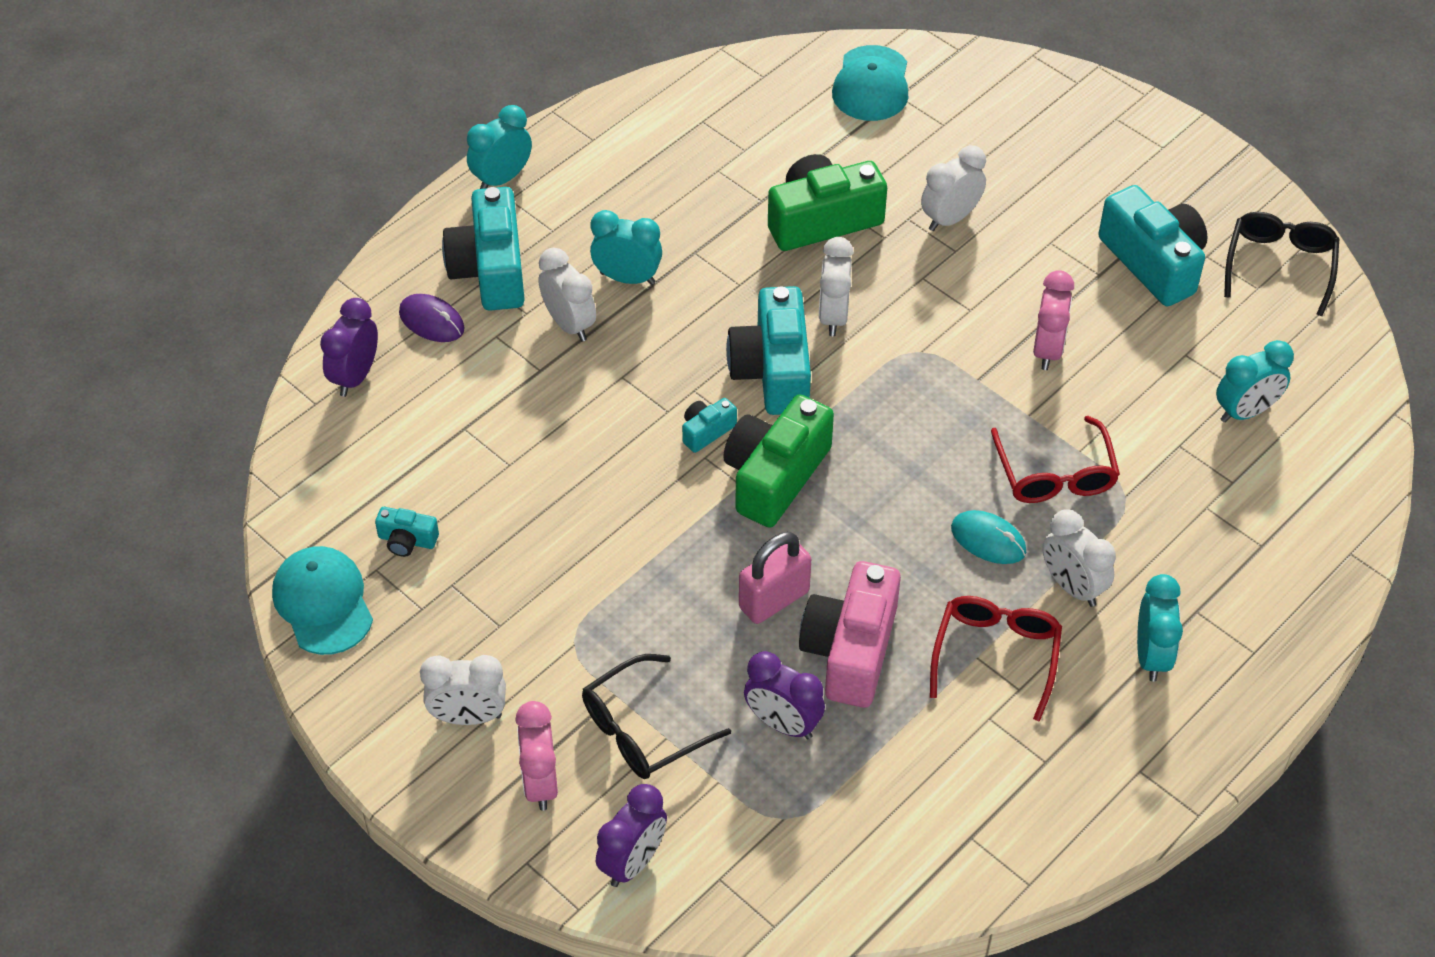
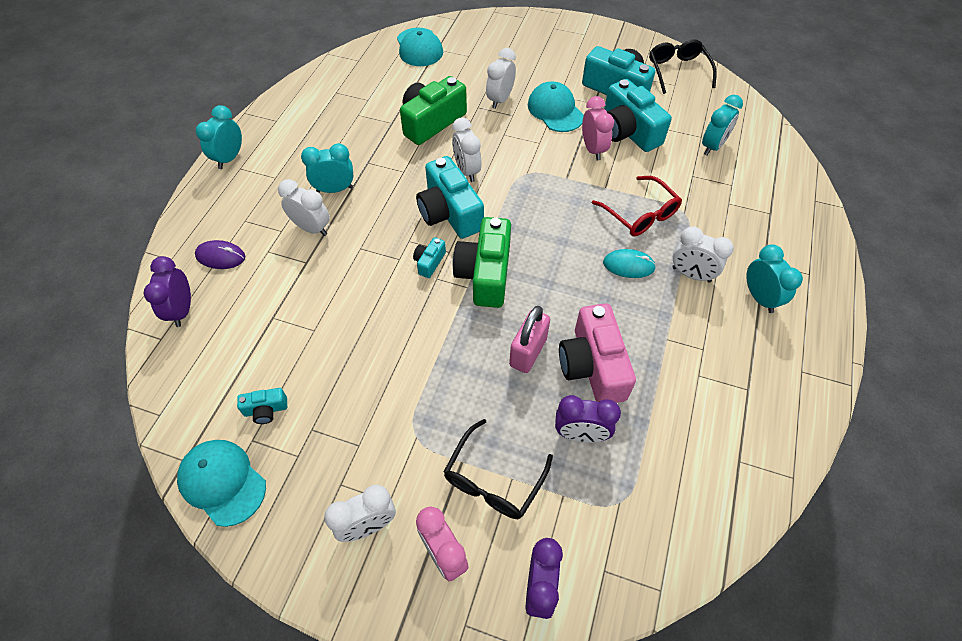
camera: 25 degrees left, 5 degrees up
(490, 269) = (246, 212): turquoise camera -> turquoise camera (628, 131)
(996, 655) = (677, 333): red glasses -> none
(1028, 266) = (555, 110): none -> turquoise cap

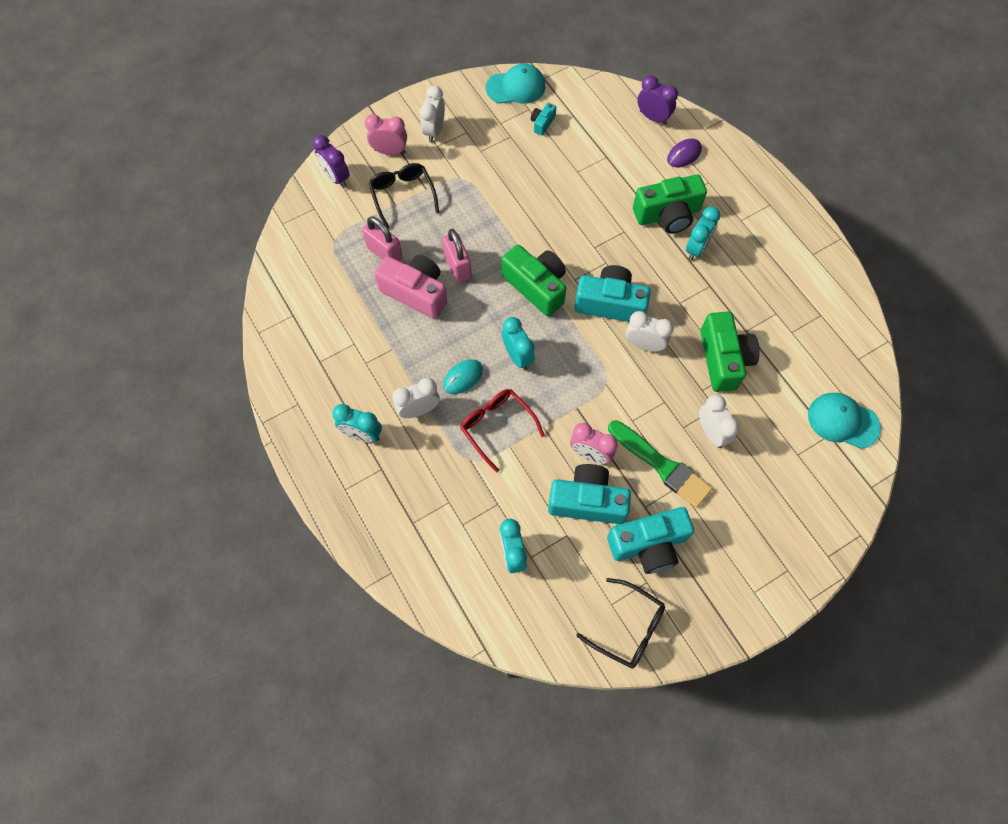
camera: 130 degrees right, 10 degrees up
(230, 158) = (787, 203): turquoise clock -> turquoise clock (517, 356)
(312, 228) = (667, 215): white clock -> green camera
(429, 262) = (575, 262): turquoise camera -> none
(555, 110) = (661, 465): turquoise cap -> green brush
(580, 434) = (384, 252): purple clock -> pink padlock
(640, 214) = (497, 427): red glasses -> red glasses turned 45 degrees clockwise

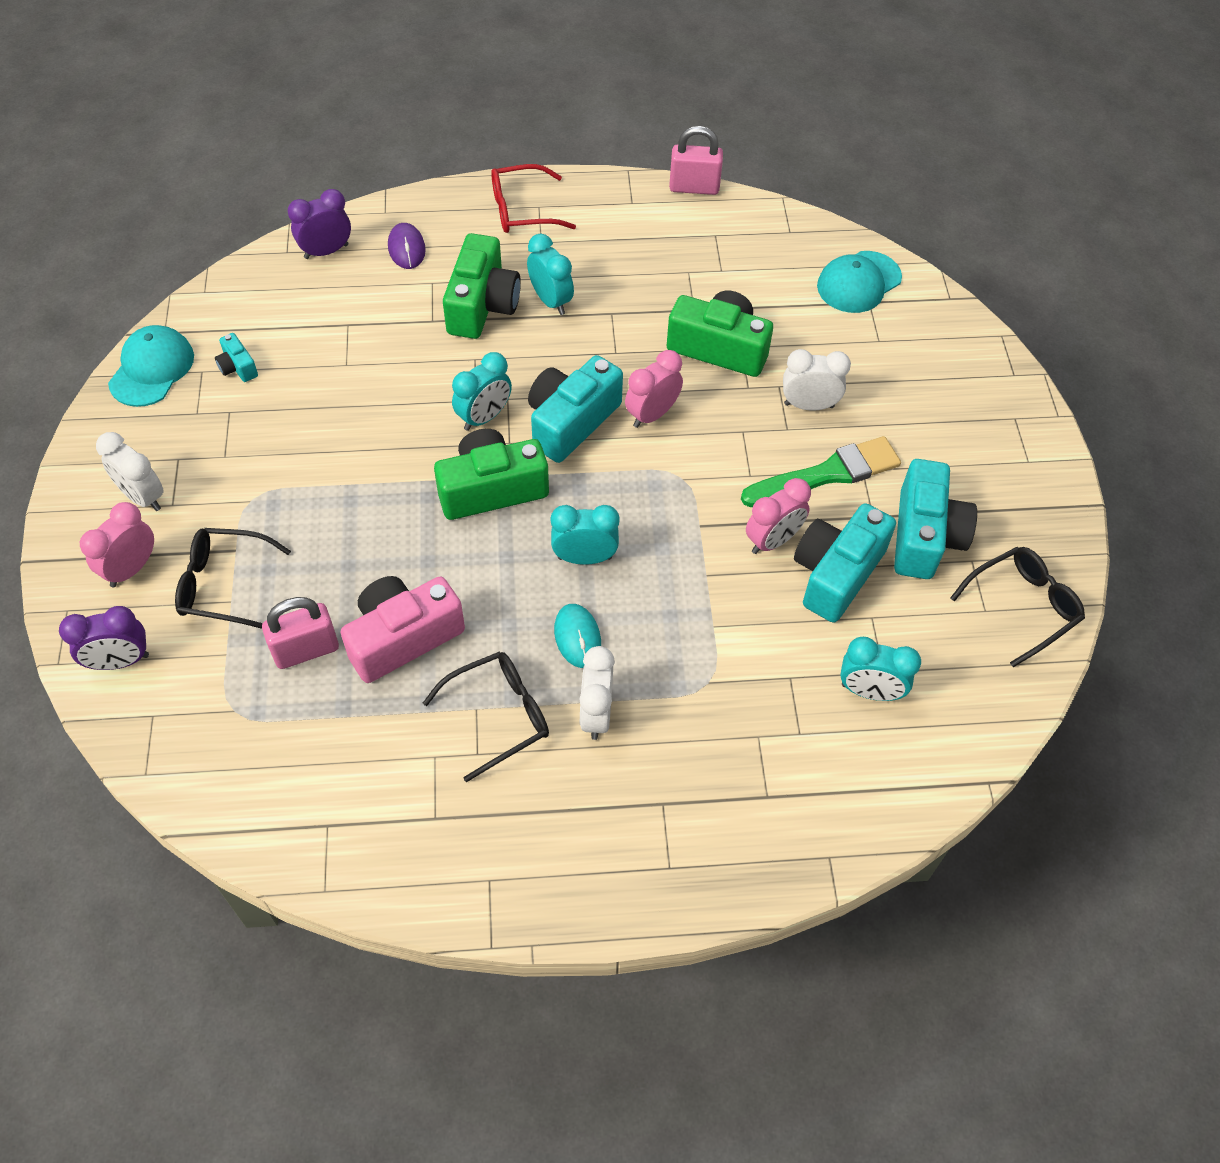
camera: 65 degrees left, 10 degrees down
(362, 434) = (593, 807): turquoise clock -> turquoise clock (484, 417)
(393, 362) = (498, 716): none -> black glasses
(457, 266) = (396, 567): pink padlock -> pink padlock (694, 187)
(497, 427) = (676, 628): red glasses -> red glasses (522, 210)
(644, 345) = (652, 414): white clock -> pink clock

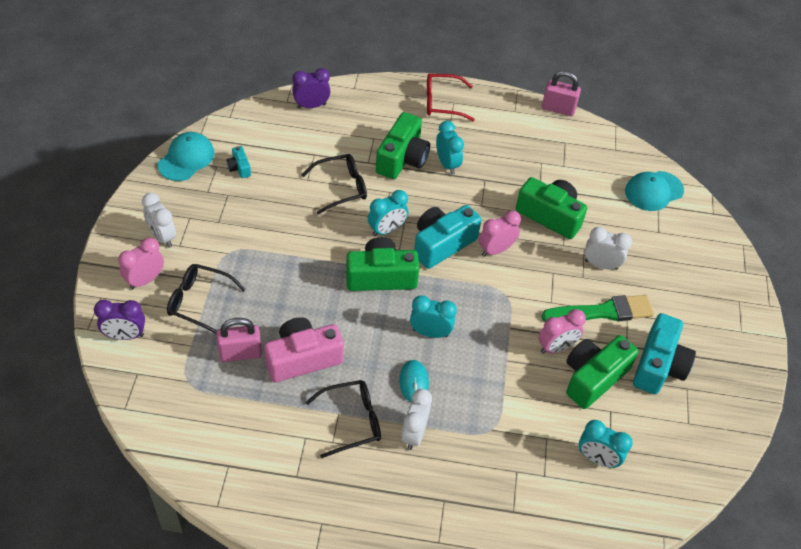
camera: 10 degrees right, 5 degrees down
(406, 248) = (362, 113): purple mouse -> none
(836, 573) = (593, 377): turquoise camera -> green camera
(1022, 607) = (714, 426): black glasses -> black glasses (341, 187)

